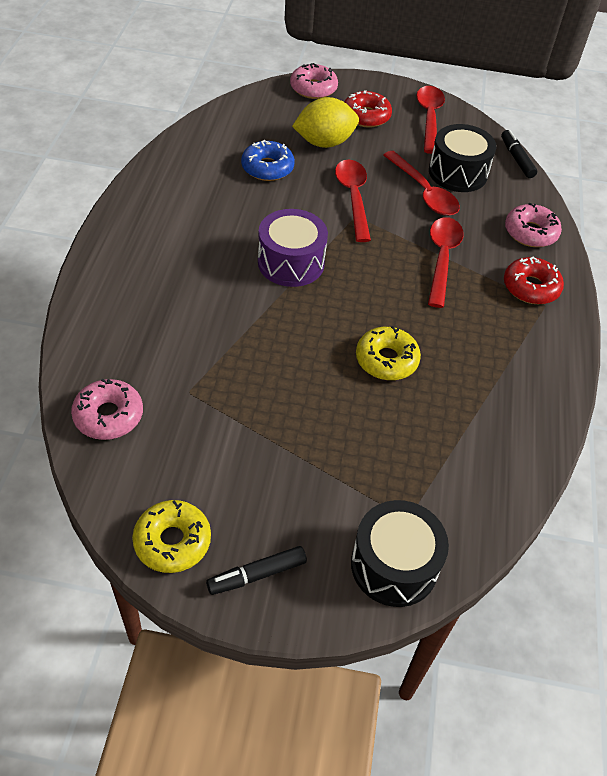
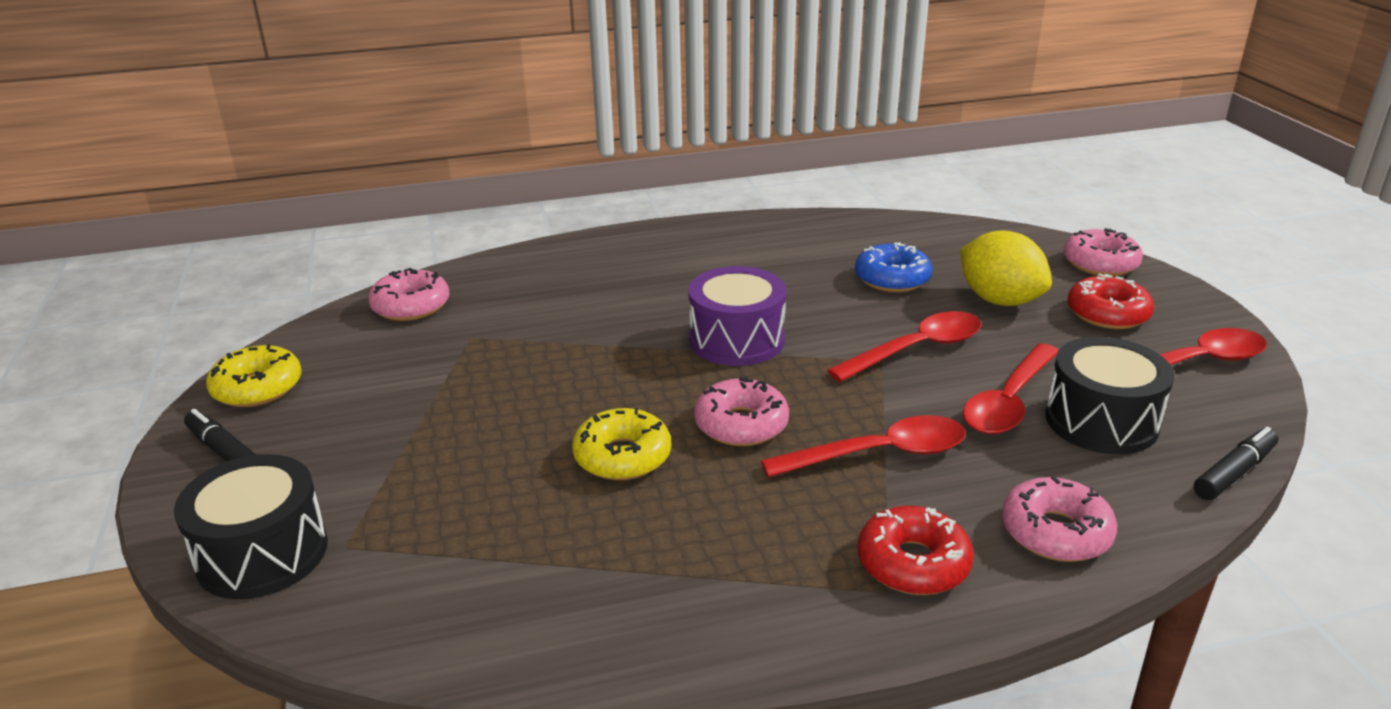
camera: 70 degrees right, 20 degrees down
(384, 298) = (741, 424): none -> pink donut

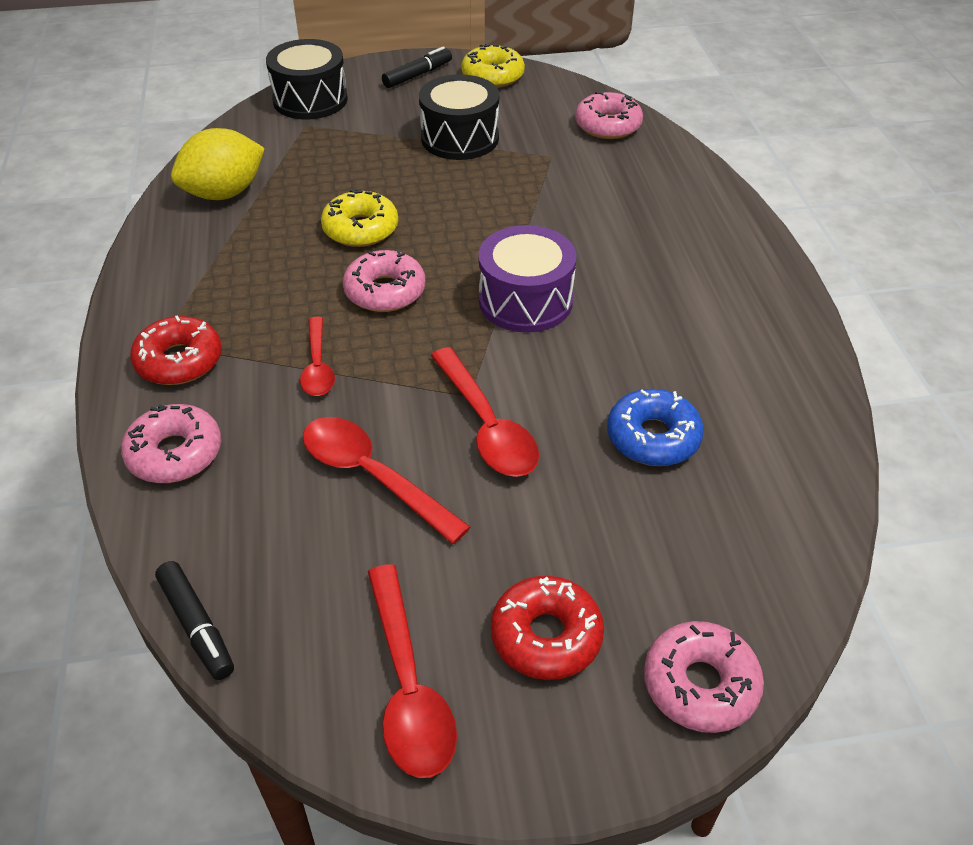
camera: 95 degrees right, 15 degrees up
(878, 454) = (317, 366): red spoon -> red spoon, size x0.64
(999, 300) = (592, 528): yellow lemon -> yellow lemon (224, 193)
(1101, 421) = (317, 543): black drum -> black drum (460, 138)

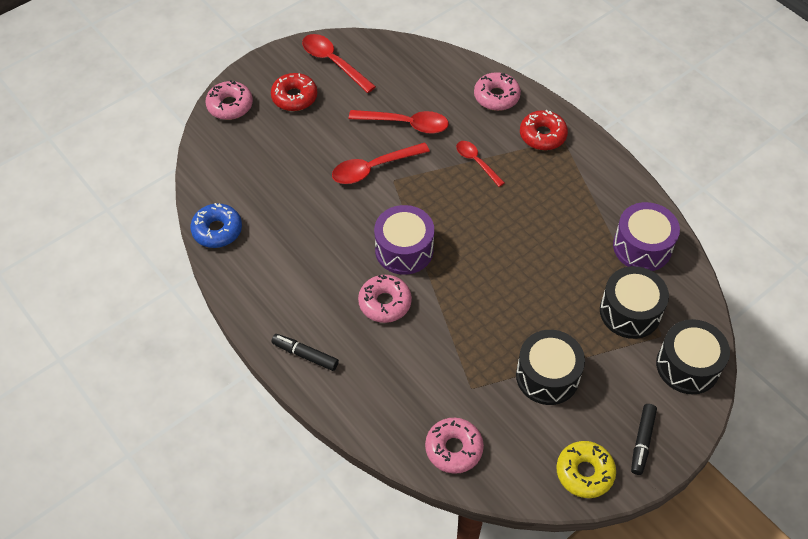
camera: 150 degrees right, 10 degrees up
(197, 626) = (422, 47): black marker -> black marker (305, 355)
(224, 193) = (642, 247): yellow lemon -> purple drum
(313, 151) = (630, 312): none -> black drum
(360, 229) = (536, 258): yellow donut -> none
(385, 291) = (483, 220): pink donut -> pink donut (385, 303)
(486, 426) = (373, 168): red spoon -> red spoon turned 60 degrees counterclockwise
(653, 437) = (293, 197): blue donut -> blue donut (217, 230)

